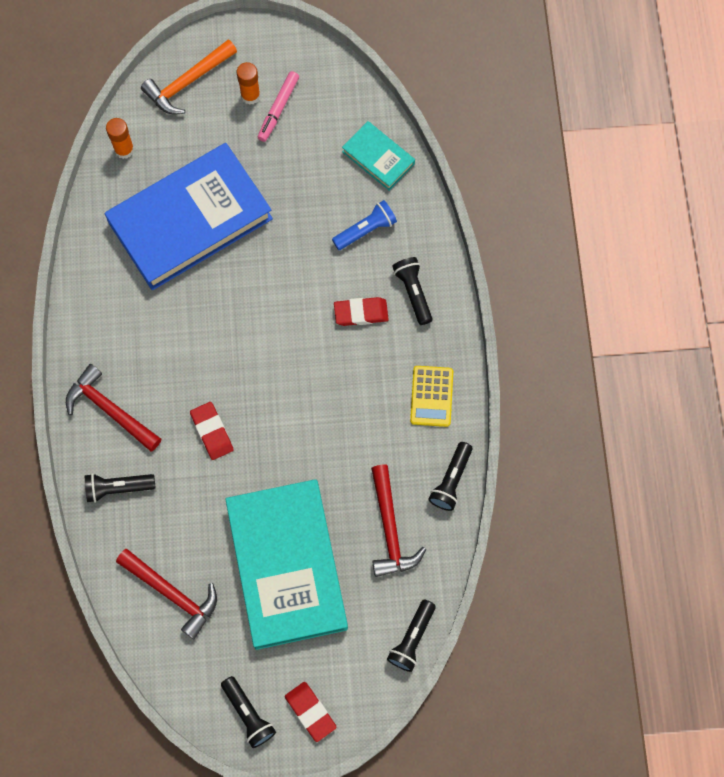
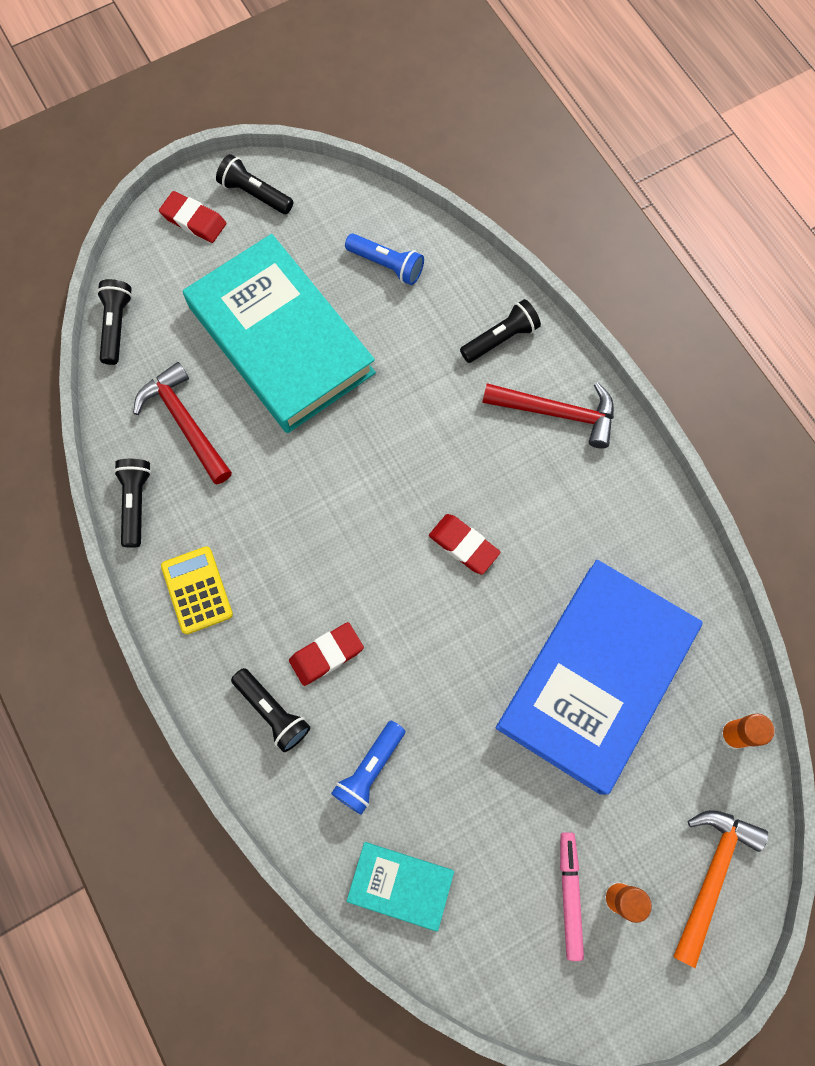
camera: 155 degrees right, 0 degrees up
(172, 593) = (386, 265): red hammer -> blue flashlight
(212, 432) = (432, 438): red eraser -> red eraser (463, 545)

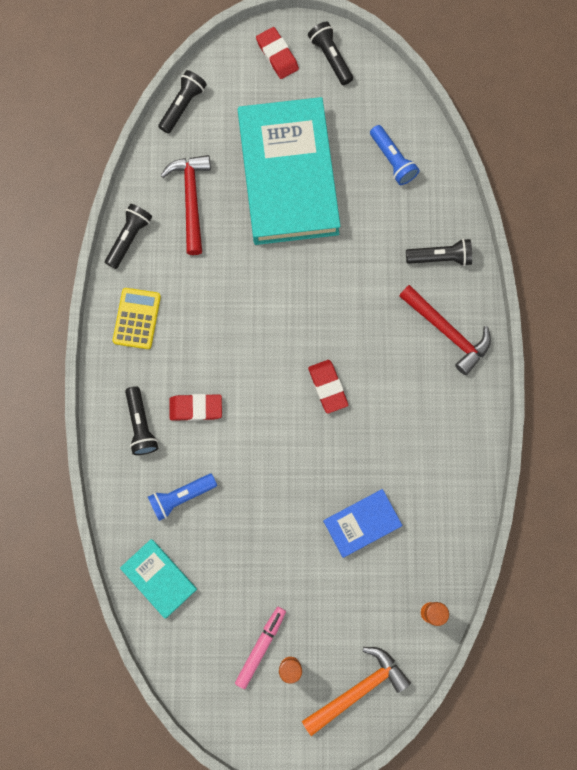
camera: 30 degrees right, 5 degrees up
(595, 677) = (362, 523): blue book -> blue book, size x0.46

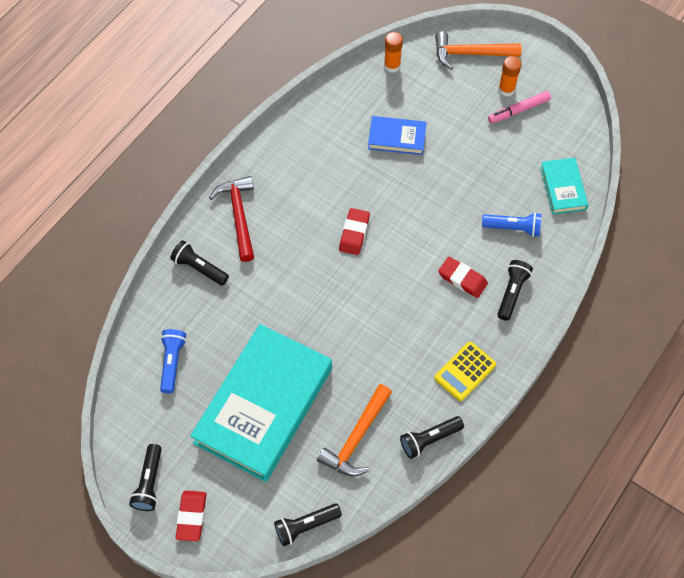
camera: 145 degrees left, 15 degrees down
(191, 199) = (356, 438): red hammer -> orange hammer

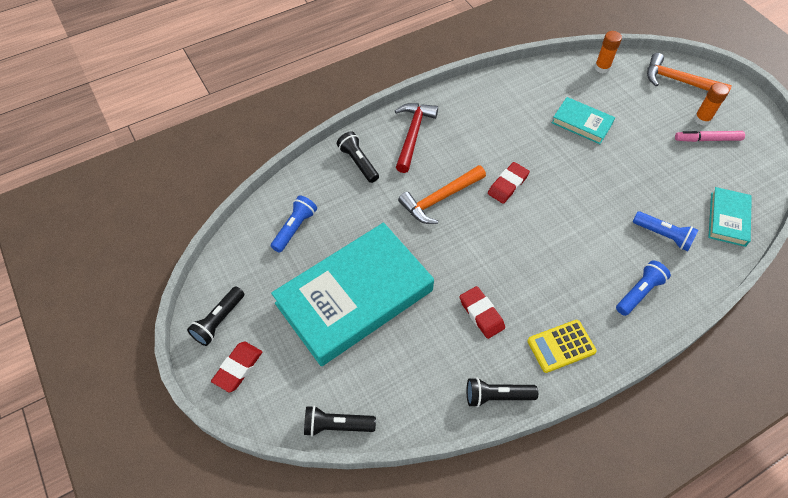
camera: 25 degrees right, 5 degrees down
(356, 438) = (425, 363): orange hammer -> orange hammer (440, 199)
(397, 138) = (582, 123): blue book -> turquoise book
(462, 279) = (594, 261): red eraser -> red eraser (481, 314)
(512, 293) = (639, 292): black flashlight -> blue flashlight

